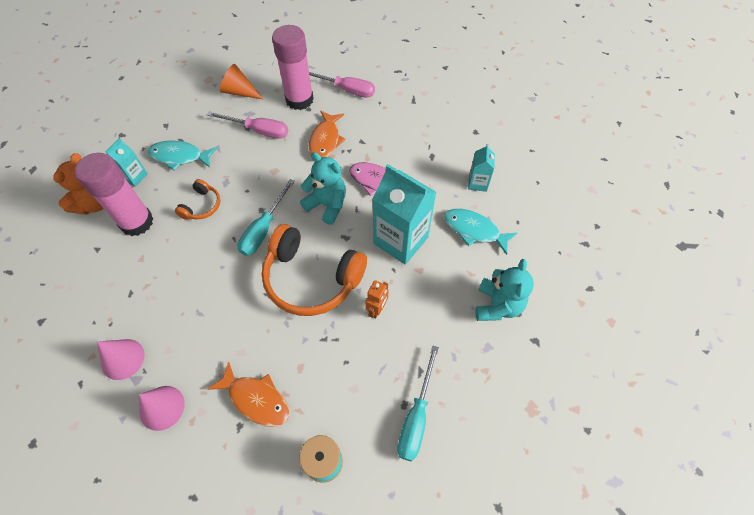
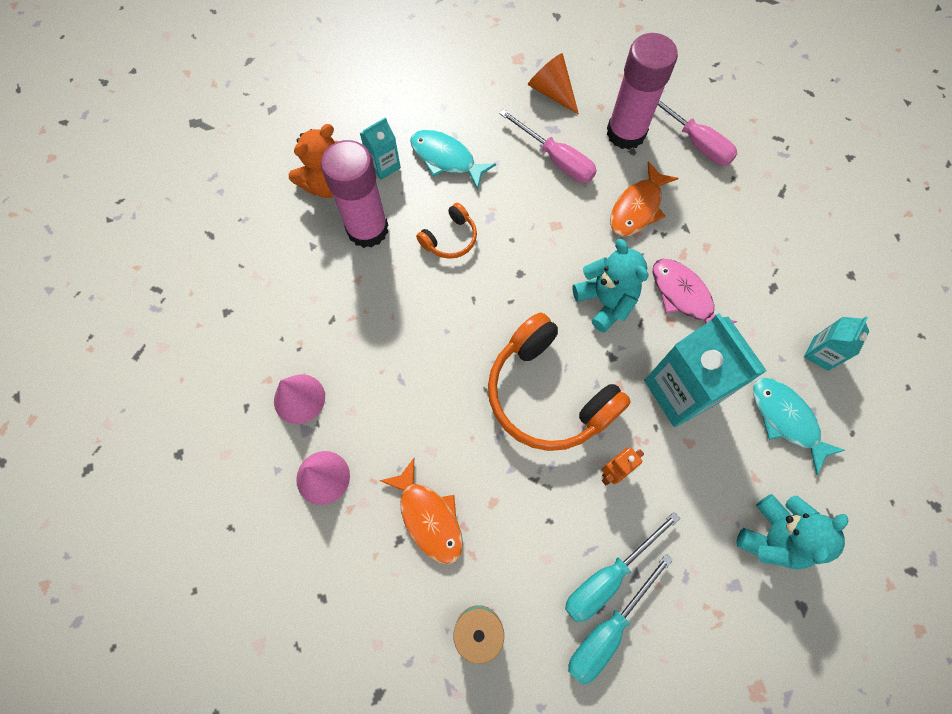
camera: 25 degrees right, 10 degrees up
(263, 229) = (514, 302): turquoise screwdriver -> turquoise screwdriver (608, 576)

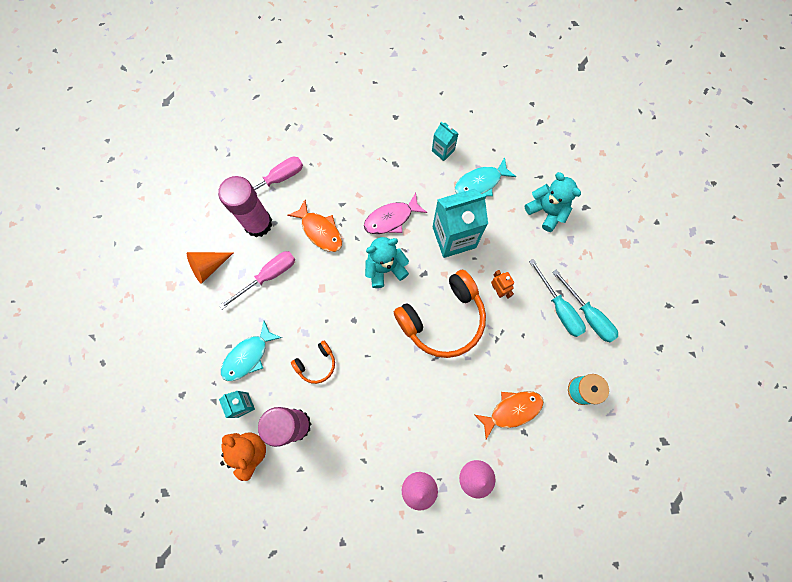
camera: 80 degrees left, 5 degrees up
(450, 239) = (316, 364): orange headphones -> orange headphones turned 90 degrees clockwise

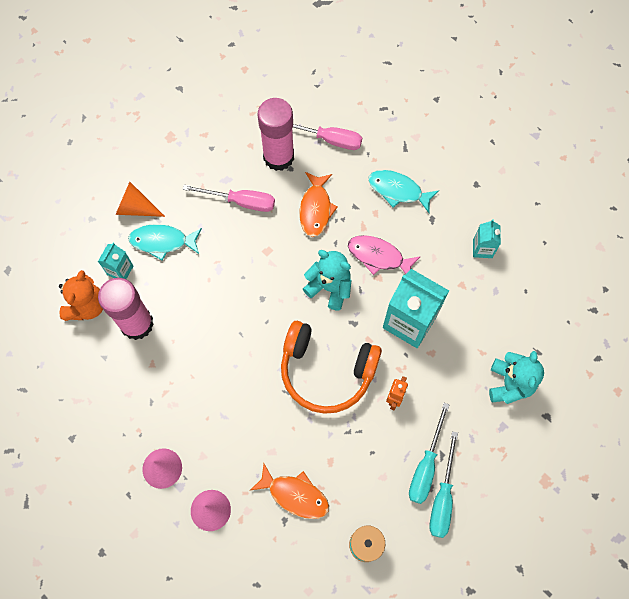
camera: 50 degrees right, 5 degrees down
(209, 267) = (209, 151): orange cone -> orange cone (136, 208)
(316, 364) = (200, 299): orange headphones -> none
(480, 183) = (482, 304): turquoise fish -> turquoise fish (398, 190)

